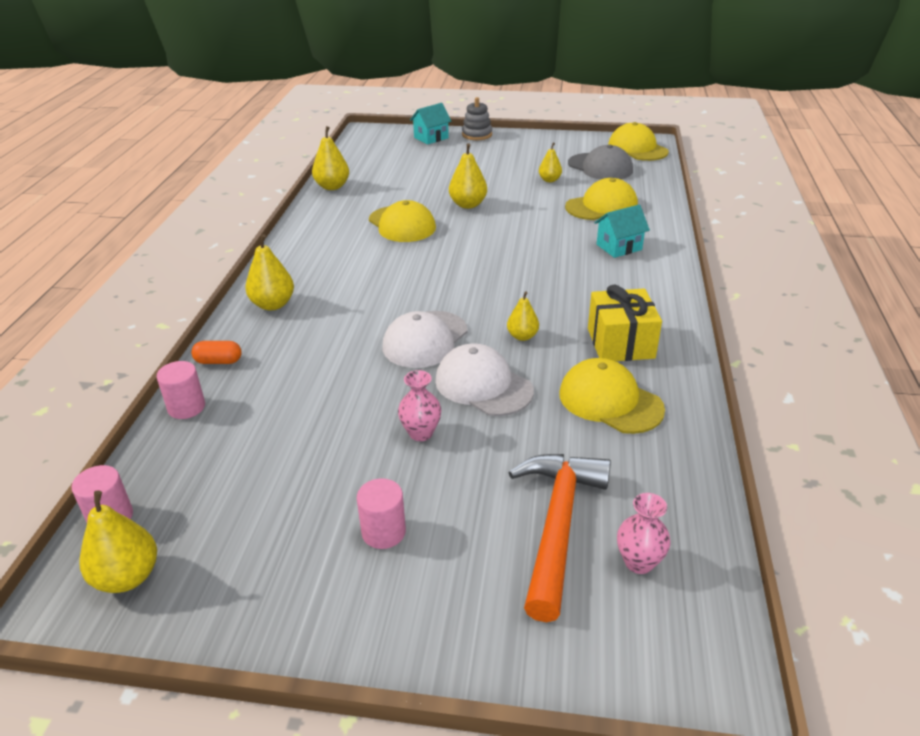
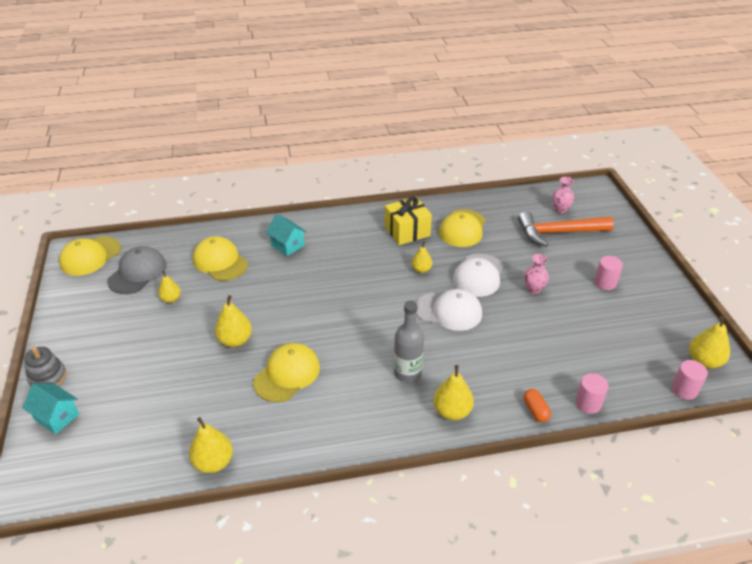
camera: 110 degrees left, 5 degrees up
(348, 289) = (407, 372): none -> grey bottle

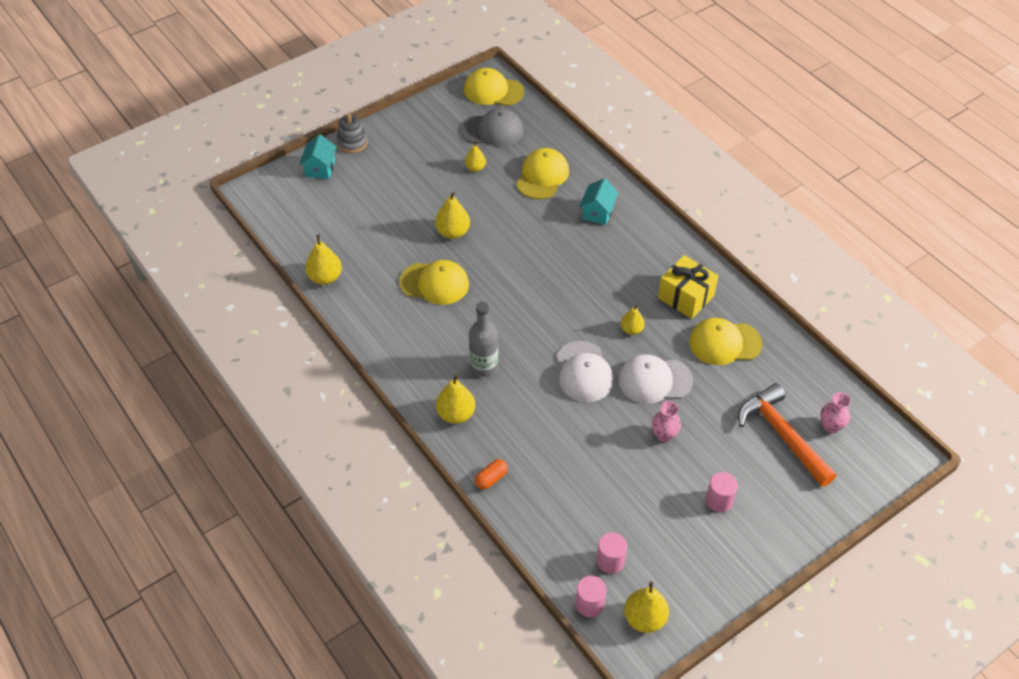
camera: 65 degrees right, 10 degrees up
(588, 403) = (523, 520): pink cylinder -> pink cylinder (610, 561)

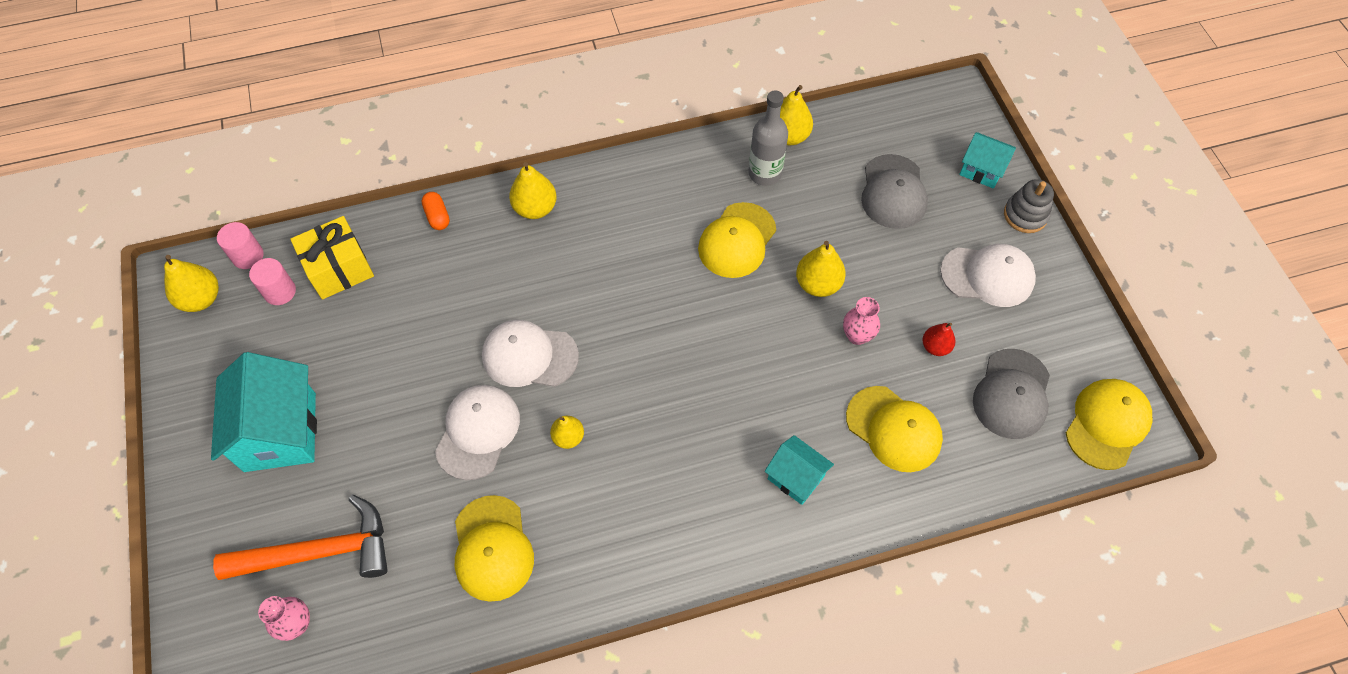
camera: 110 degrees right, 10 degrees up
(357, 209) = (893, 192): none -> grey cap
(410, 153) = (987, 276): none -> white cap
(475, 168) = (935, 347): yellow pear -> red pear
(484, 366) = (587, 254): grey bottle -> grey bottle (764, 173)
(664, 435) = (396, 409): pink vase -> pink vase (857, 336)
(685, 297) = (592, 532): yellow gift -> yellow gift (339, 269)
(719, 500) = (280, 432): pink cylinder -> turquoise house
(724, 343) = (492, 548): yellow cap -> yellow cap turned 150 degrees clockwise

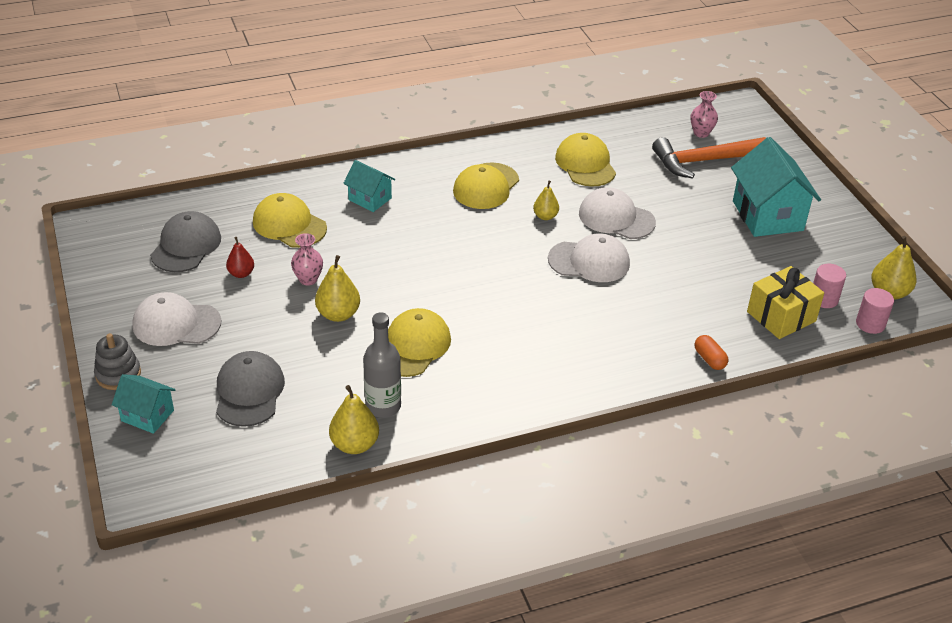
camera: 175 degrees right, 20 degrees down
(478, 432) = (616, 218): white cap -> white cap turned 105 degrees clockwise
(535, 208) = (615, 368): yellow pear -> none
(1107, 424) = (115, 230): yellow cap -> yellow cap (486, 186)

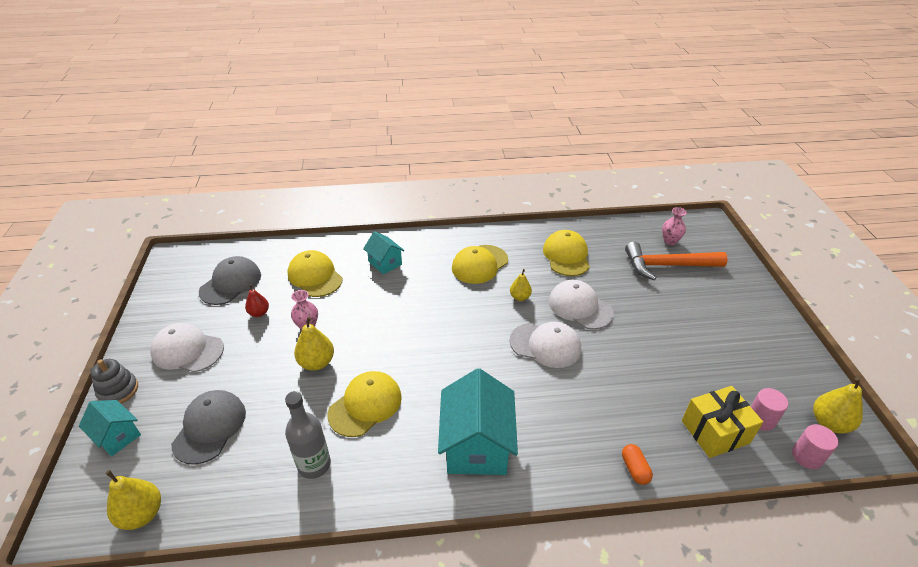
camera: 15 degrees right, 0 degrees up
(354, 444) = (271, 504): yellow pear -> yellow pear (142, 514)
(767, 216) = (717, 324): turquoise house -> turquoise house (476, 446)

